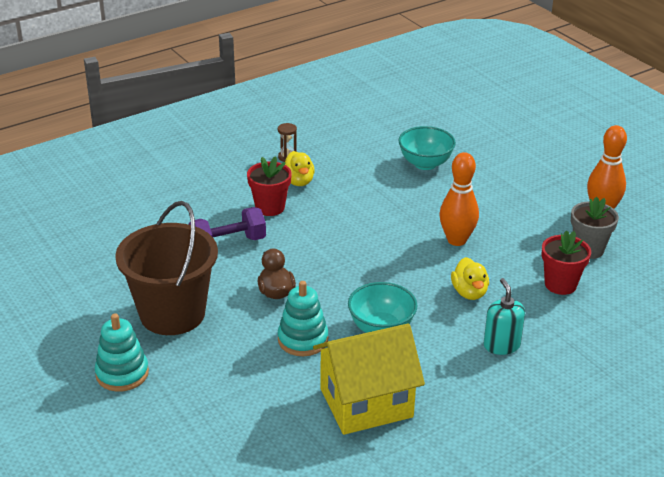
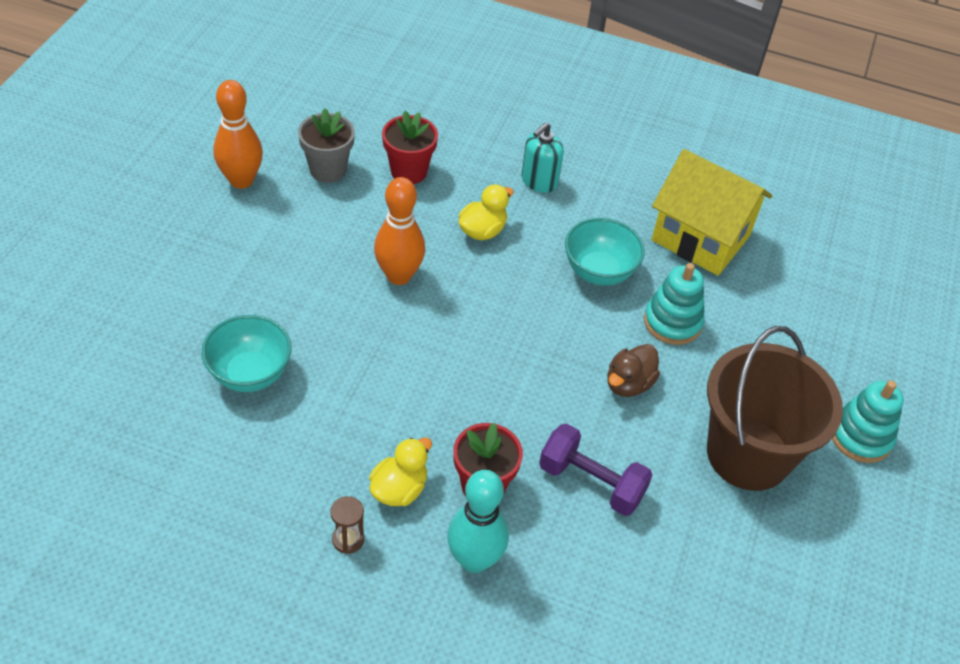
camera: 130 degrees left, 15 degrees up
(231, 187) = (474, 559): none -> turquoise bowling pin

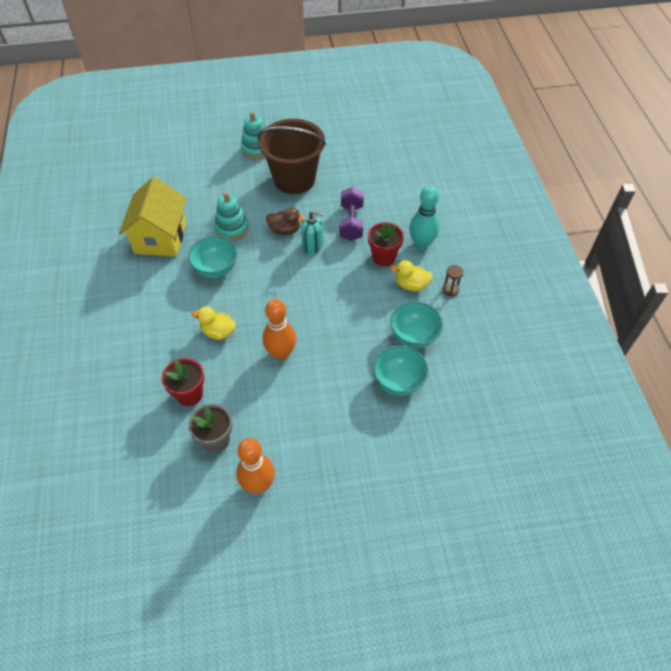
camera: 115 degrees left, 5 degrees up
(305, 435) = (414, 336): none -> turquoise bowl
(539, 181) = (157, 324): turquoise soap dispenser -> turquoise soap dispenser (312, 245)

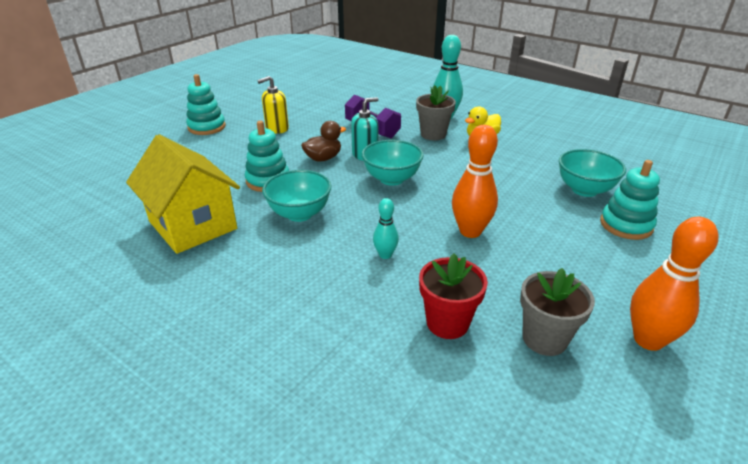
camera: 45 degrees left, 20 degrees down
(218, 332) = (385, 255): yellow duck -> turquoise bowling pin
(294, 179) = (277, 128): brown bucket -> yellow soap dispenser
(374, 425) = (626, 225): none -> turquoise stacking toy
(383, 257) = (433, 134): red flower pot -> grey flower pot
(414, 336) = (539, 161): turquoise bowl -> turquoise bowl (391, 179)
(450, 290) = (510, 127): brown hourglass -> none

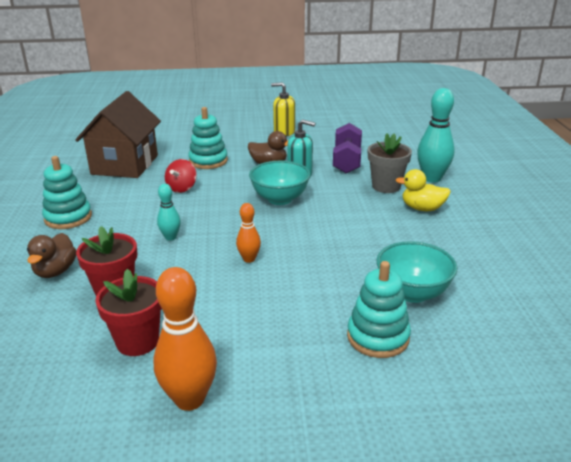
camera: 50 degrees right, 5 degrees down
(193, 225) = (125, 165): yellow house -> brown house
(207, 127) = (246, 114): turquoise stacking toy -> turquoise stacking toy (68, 218)
(299, 214) = (182, 188): turquoise bowl -> red spinning top
(363, 350) = (55, 271): none -> brown duck
(470, 231) = (249, 259): orange bowling pin -> orange bowling pin, size x0.55
(544, 339) = (137, 341): grey flower pot -> red flower pot

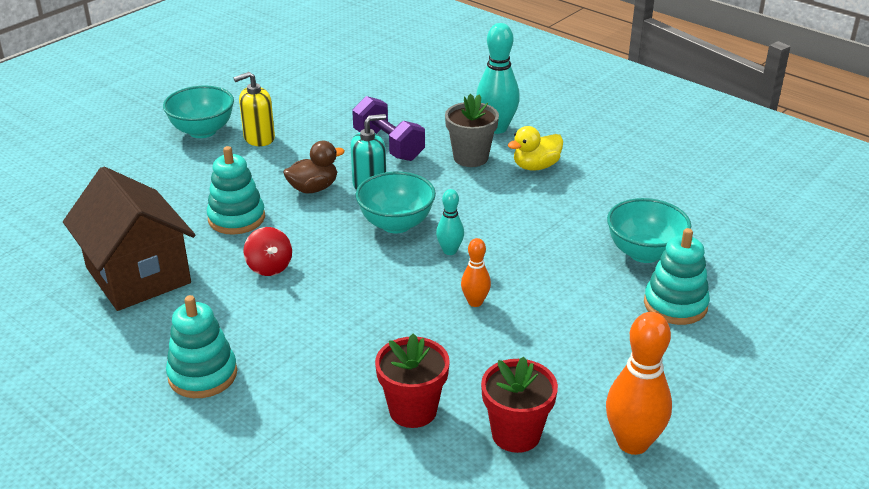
camera: 45 degrees left, 5 degrees up
(55, 271) = (312, 433): brown duck -> none
(170, 237) = (362, 326): turquoise bowling pin -> turquoise bowling pin (450, 251)
(263, 120) = (202, 131): none -> turquoise bowl

